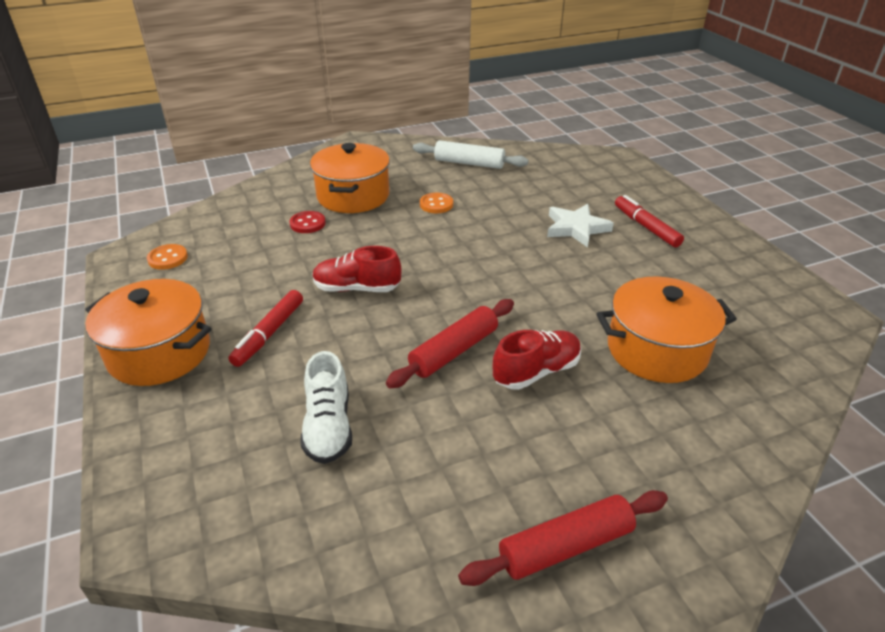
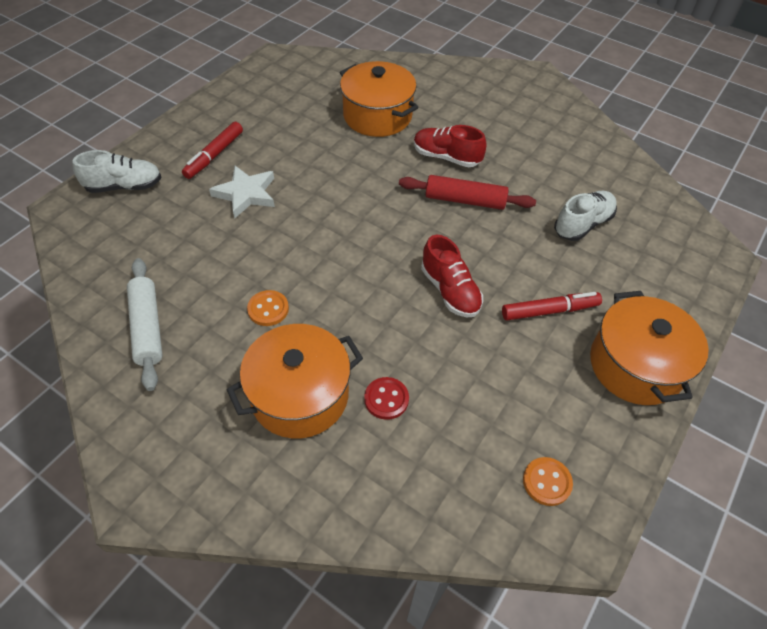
camera: 125 degrees left, 15 degrees up
(565, 546) = (548, 111): red rolling pin -> none
(629, 181) = (124, 186): none -> white shoe

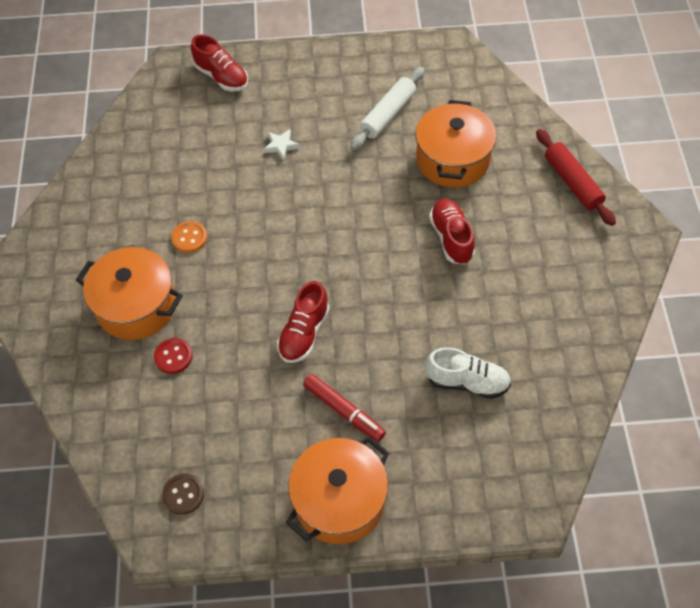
camera: 55 degrees right, 5 degrees up
(124, 186) = (222, 77): white shoe -> red shoe
(147, 327) = (119, 187): white rolling pin -> white rolling pin (388, 114)
(214, 155) = (300, 98): red marker -> none
(246, 194) = (281, 146): white star -> white star, size x0.60
(465, 200) = (412, 282): red rolling pin -> red rolling pin (572, 182)
(547, 482) = (183, 494): orange button -> brown button

